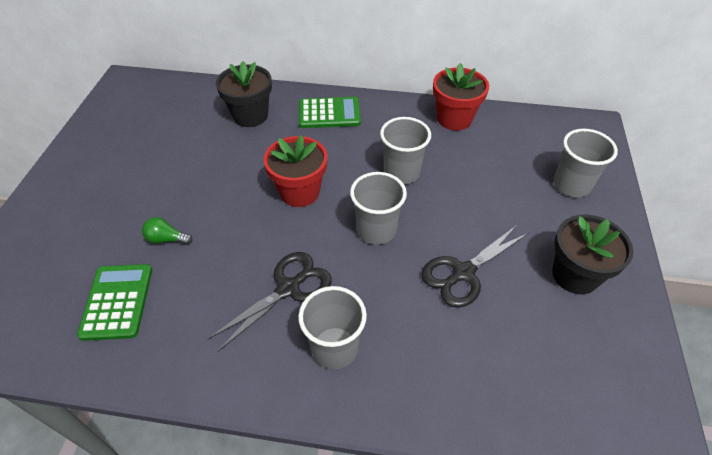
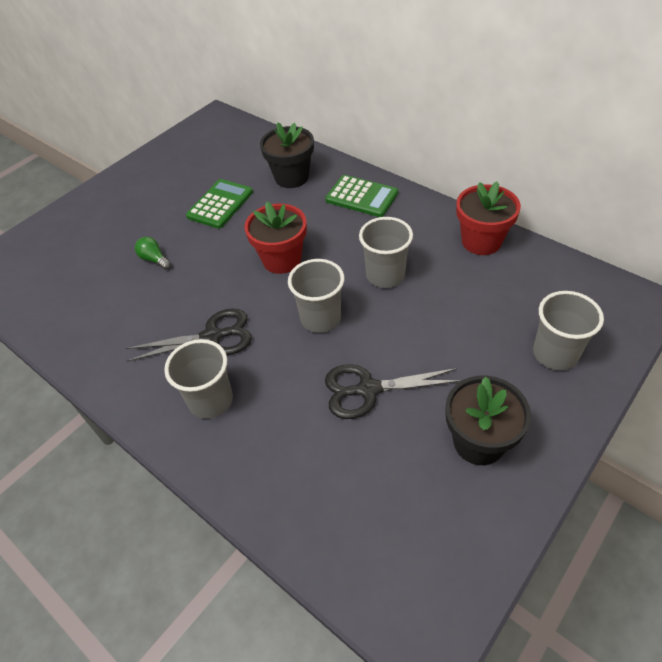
camera: 35 degrees right, 0 degrees up
(117, 302) = (90, 293): green calculator -> green calculator (220, 204)

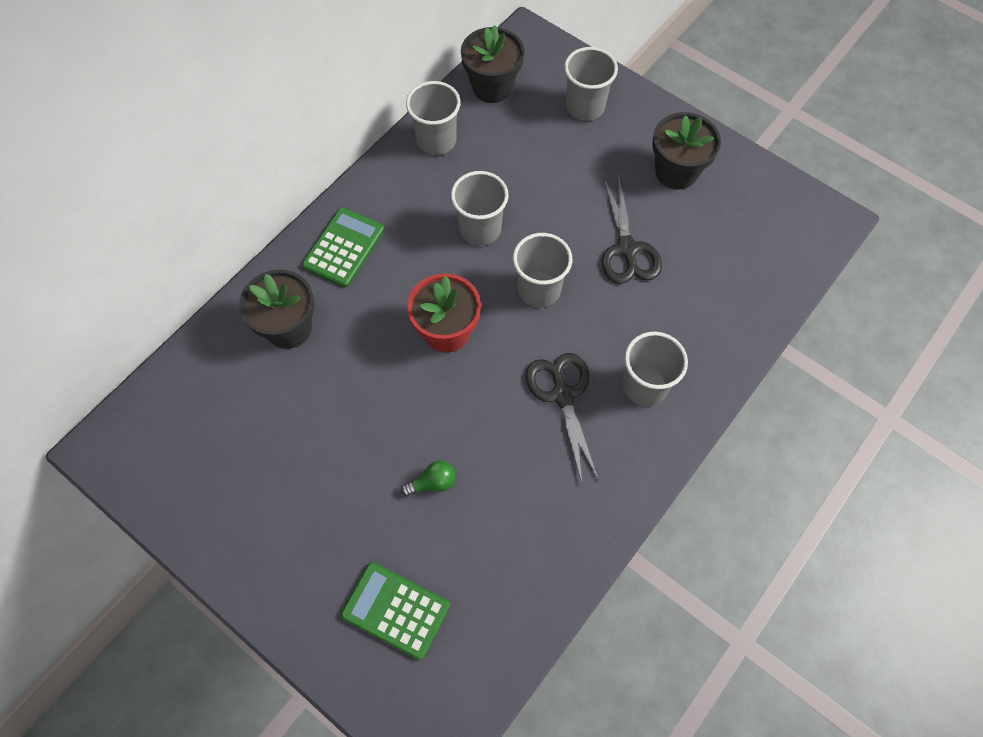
camera: 95 degrees left, 15 degrees up
(154, 259) = (432, 483): green light bulb -> green light bulb turned 150 degrees counterclockwise
(220, 204) = (332, 413): green calculator -> green calculator (395, 610)
(481, 241) = (436, 140): red flower pot -> grey cup
(559, 276) = (492, 87): none -> black flower pot

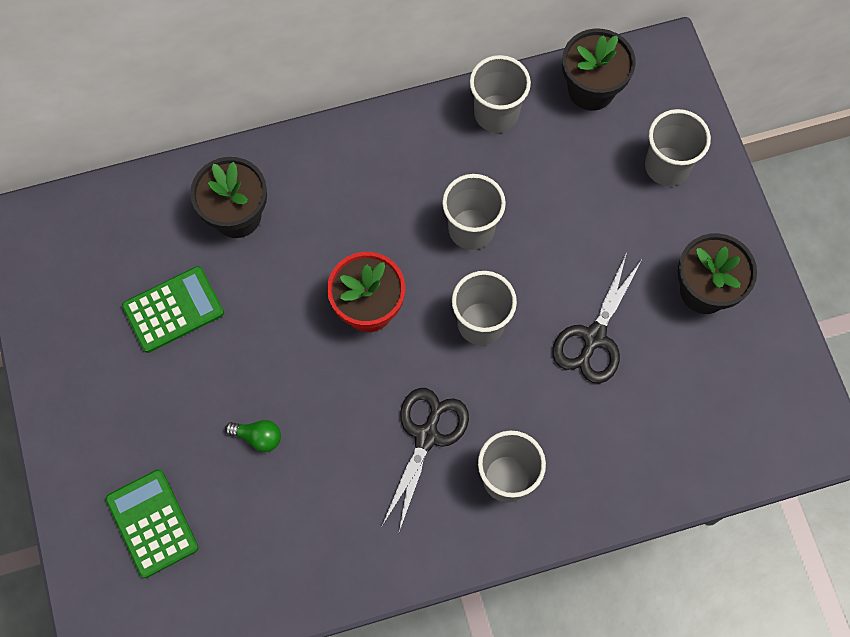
camera: 35 degrees right, 5 degrees up
(344, 248) = (336, 169): green calculator -> green calculator (173, 310)

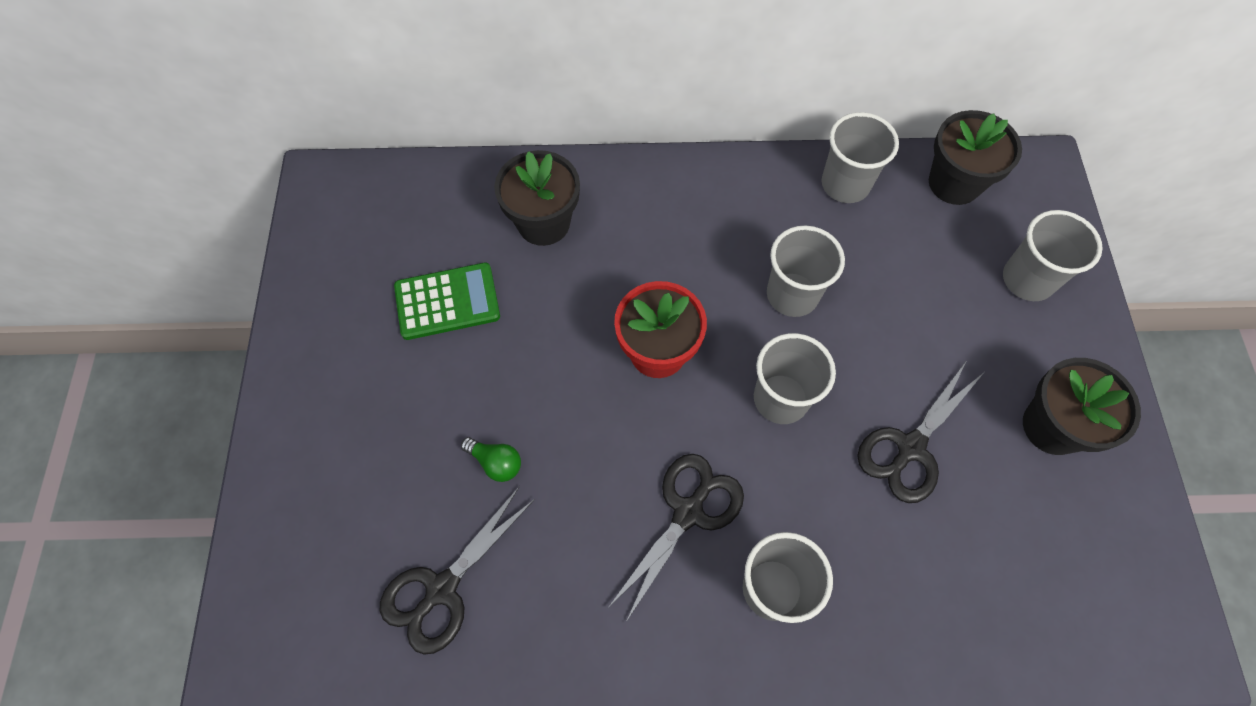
camera: 15 degrees right, 5 degrees down
(152, 523) = (347, 530): green calculator -> none
(245, 548) = (442, 589): none -> black scissors

